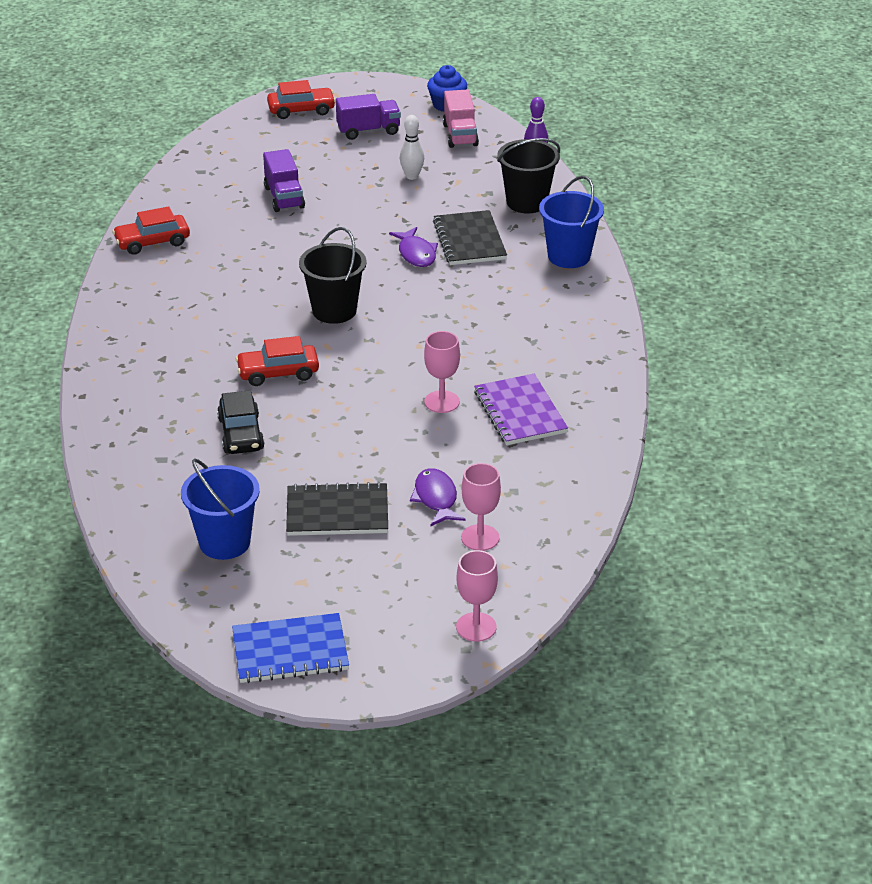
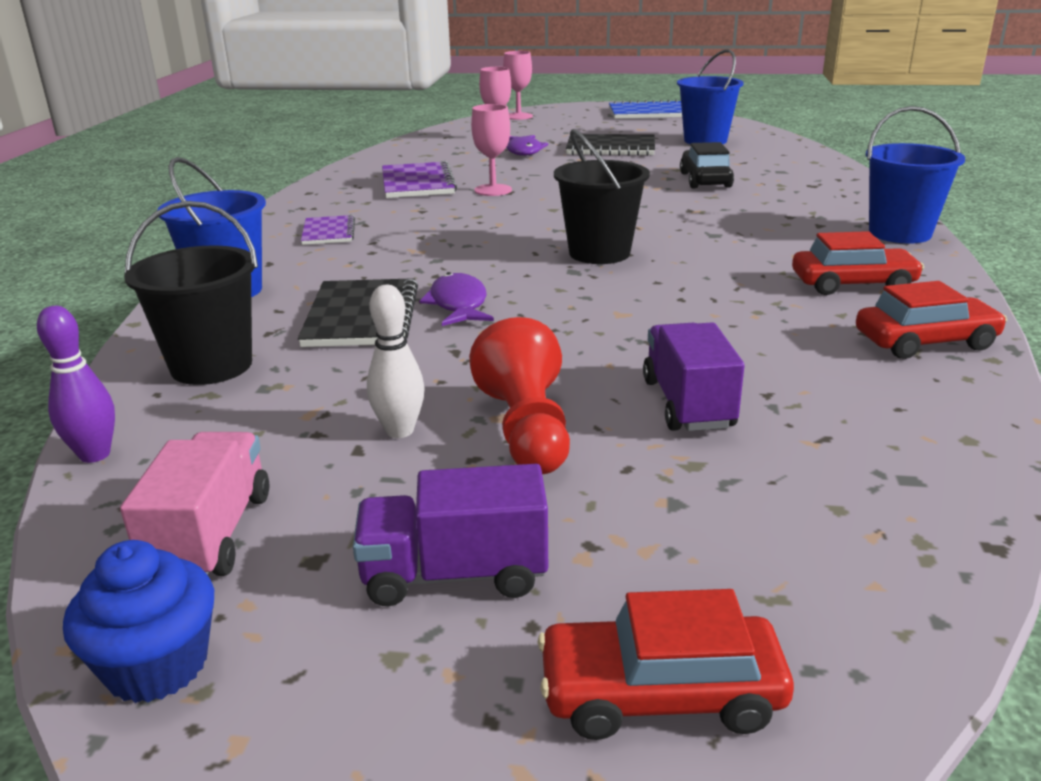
camera: 170 degrees left, 10 degrees down
(106, 349) = (899, 233): none -> blue bucket
(278, 373) = (671, 211): red car -> red car (852, 284)
(356, 180) = (526, 430): none -> red pawn
(549, 325) = (328, 232): none -> purple notebook

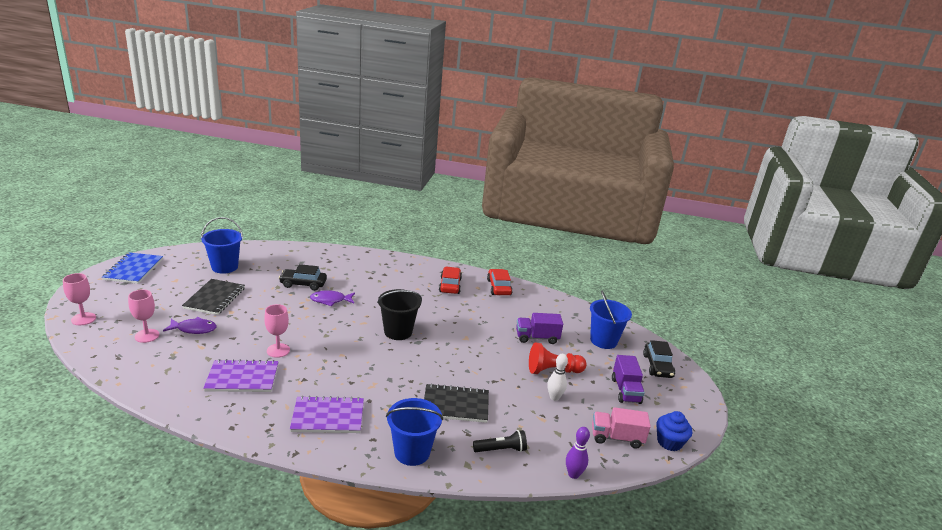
camera: 90 degrees left, 0 degrees up
(211, 366) = (501, 449): black bucket -> black flashlight
(328, 232) = (328, 416): purple notebook -> purple notebook, size x1.61
(458, 304) = (448, 376): purple fish -> purple fish (330, 300)
(660, 694) = (657, 366): red car -> black car
(899, 233) = (402, 262): blue bucket -> blue bucket (603, 341)

